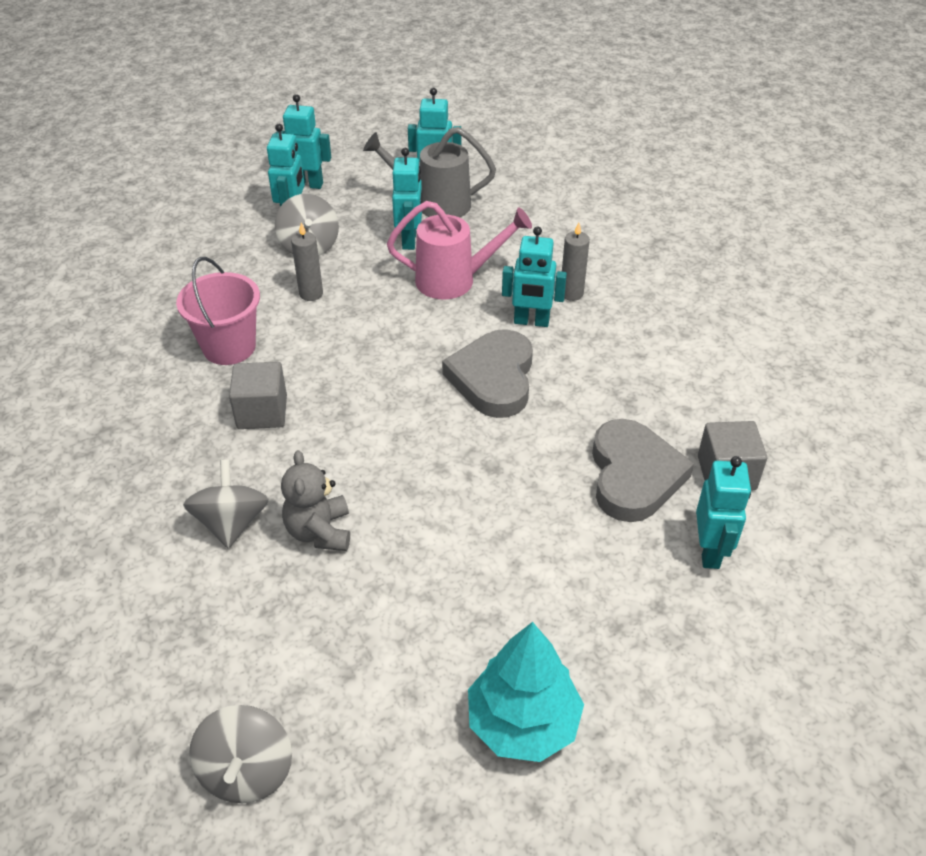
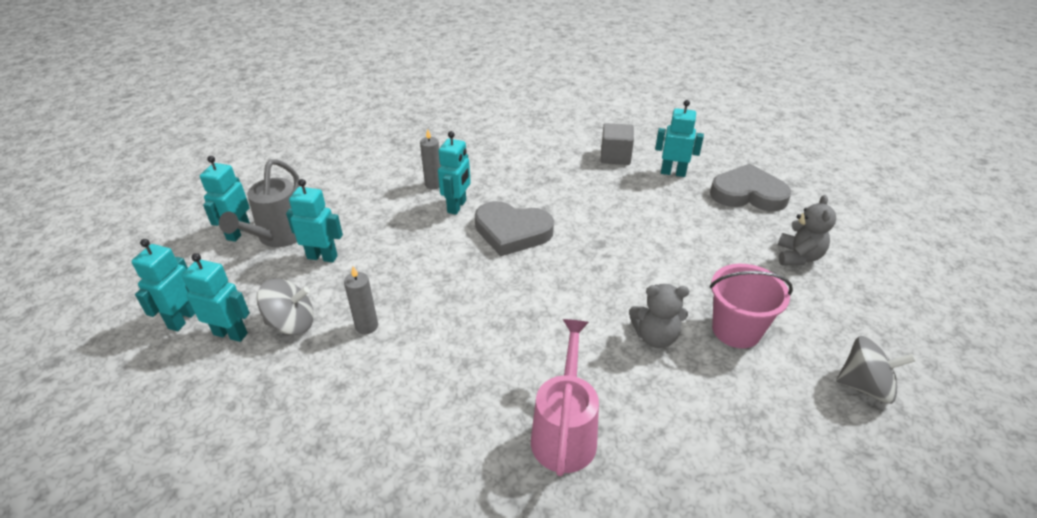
camera: 80 degrees left, 5 degrees down
(229, 347) = (421, 390): pink bucket -> pink bucket (736, 330)
(232, 523) = (645, 391): grey spinning top -> none
(262, 412) = (517, 367): grey cube -> none
(454, 280) = (391, 238): pink watering can -> pink watering can (565, 432)
(523, 722) = (798, 256): turquoise tree -> grey teddy bear
(633, 475) = (614, 188): grey heart -> grey heart (748, 194)

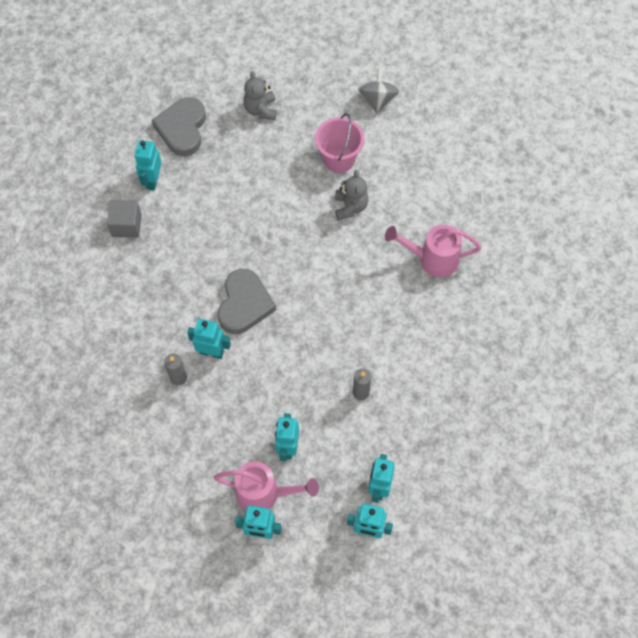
camera: 95 degrees left, 25 degrees up
(278, 237) = (264, 493): grey watering can -> pink watering can
(291, 323) = (364, 447): grey spinning top -> none
(798, 256) = (260, 109): grey teddy bear -> grey teddy bear turned 105 degrees counterclockwise

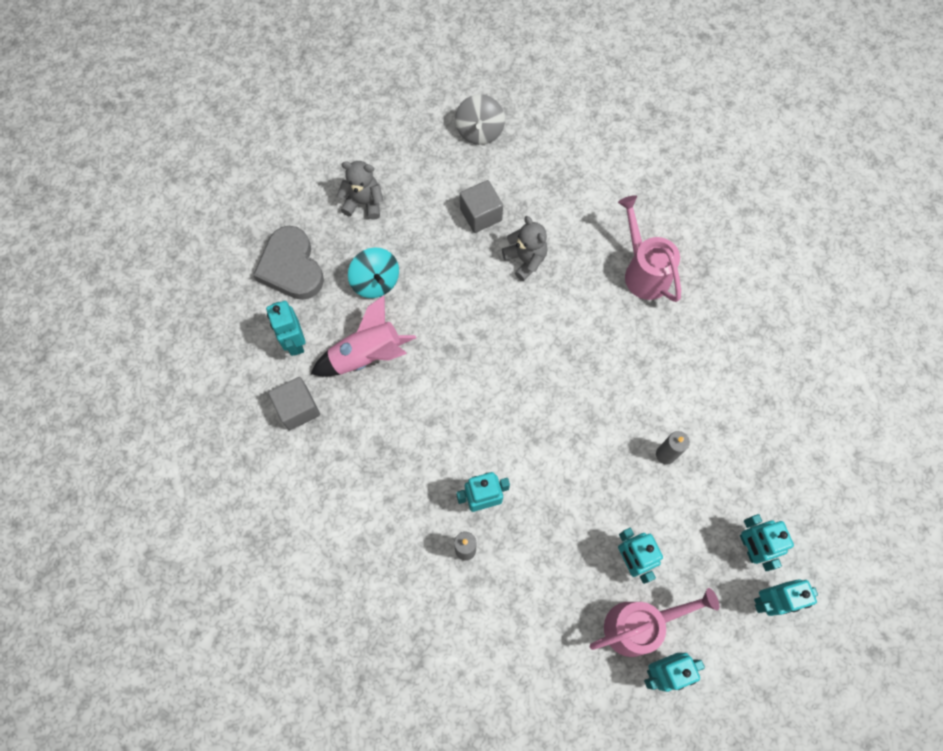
camera: 30 degrees left, 5 degrees up
(195, 214) = (367, 355): none -> pink rocket
(234, 168) = (375, 281): none -> turquoise spinning top
(244, 304) = (483, 426): grey heart -> none
(260, 109) = (364, 203): grey teddy bear -> grey teddy bear turned 135 degrees clockwise
(339, 159) = (481, 214): pink bucket -> grey cube
(377, 99) = (479, 131): grey spinning top -> grey spinning top turned 150 degrees counterclockwise
(432, 259) = (643, 271): pink watering can -> pink watering can turned 90 degrees clockwise

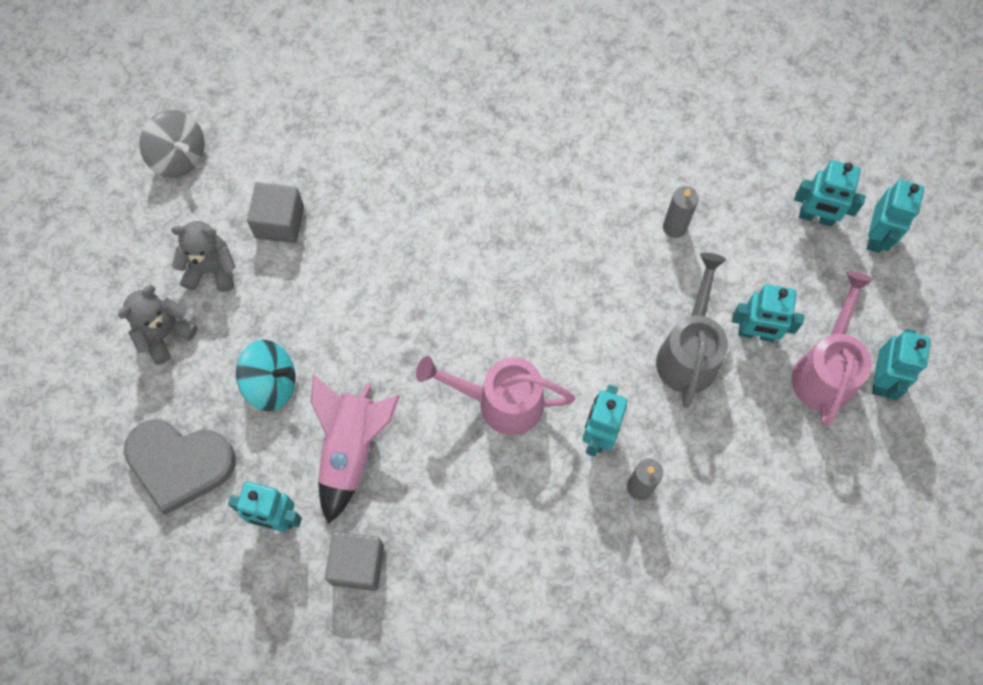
camera: 55 degrees left, 0 degrees up
(525, 260) = (367, 213): grey teddy bear -> grey teddy bear (211, 269)
(582, 522) = (689, 353): none -> grey watering can
(643, 271) = (470, 110): pink watering can -> pink watering can (500, 402)

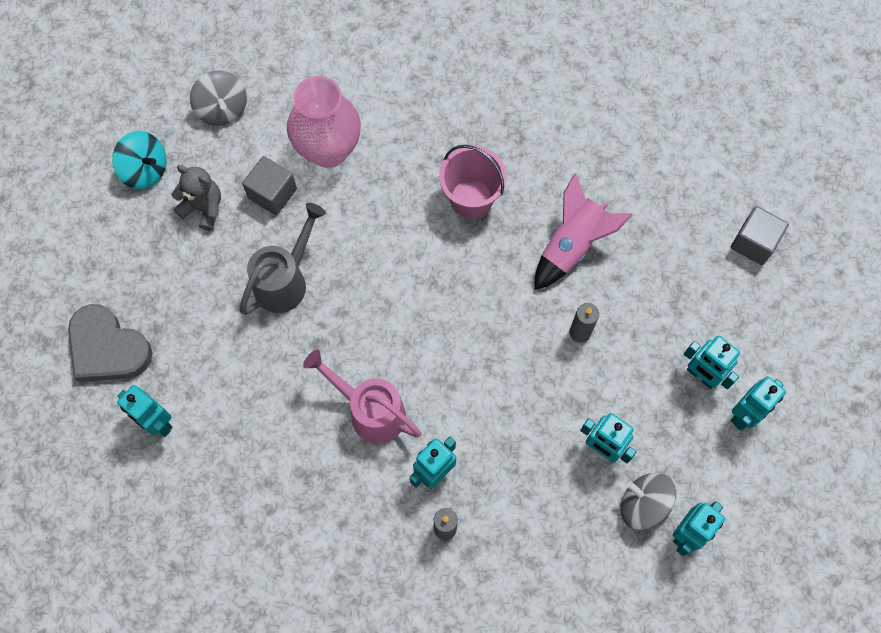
camera: 25 degrees right, 0 degrees up
(164, 333) = (145, 243): grey teddy bear -> none
(271, 383) = (204, 316): turquoise spinning top -> turquoise spinning top (145, 170)
(317, 151) = (328, 150): none -> pink vase
(351, 449) = (239, 395): pink rocket -> pink rocket (572, 245)
(357, 564) = (199, 486): grey cube -> grey cube (754, 243)
(495, 139) = (471, 198): none -> pink bucket
(689, 353) = (539, 439): grey watering can -> grey watering can (285, 281)
(825, 370) = (643, 504): pink watering can -> grey spinning top

